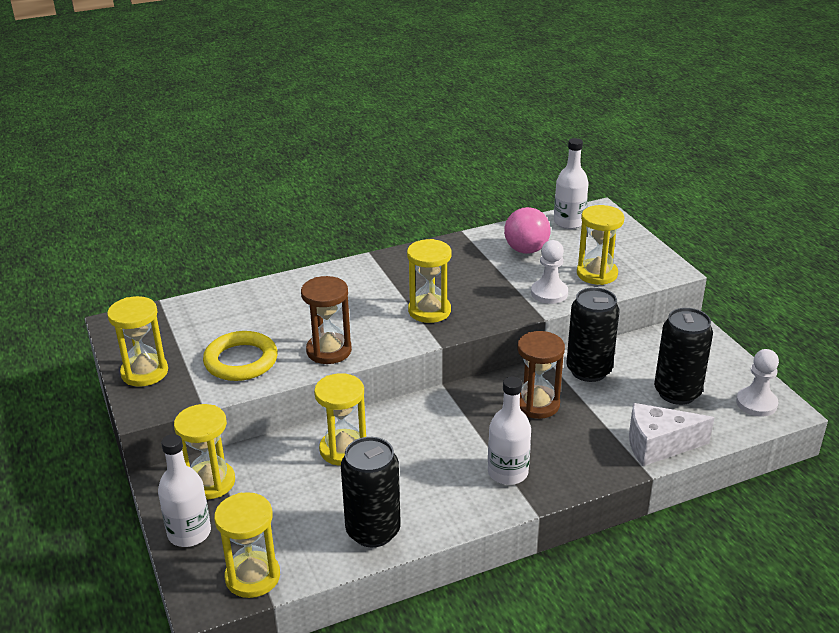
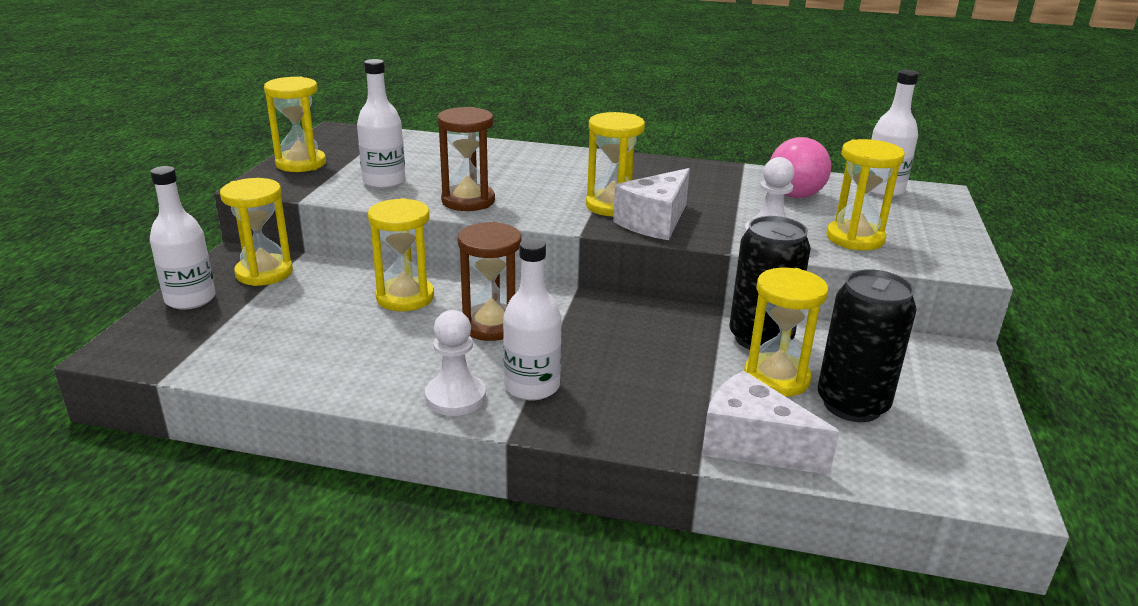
camera: 35 degrees right, 5 degrees down
(241, 361) = (384, 182): yellow ring -> white bottle
(252, 577) = (178, 353): yellow hourglass -> yellow hourglass (776, 378)
(373, 531) = (328, 370): black can -> none
(472, 313) = (655, 222): none -> white cheese
(537, 404) = (654, 343): brown hourglass -> brown hourglass (491, 325)
(756, 403) = (962, 464): white pawn -> white pawn (455, 397)

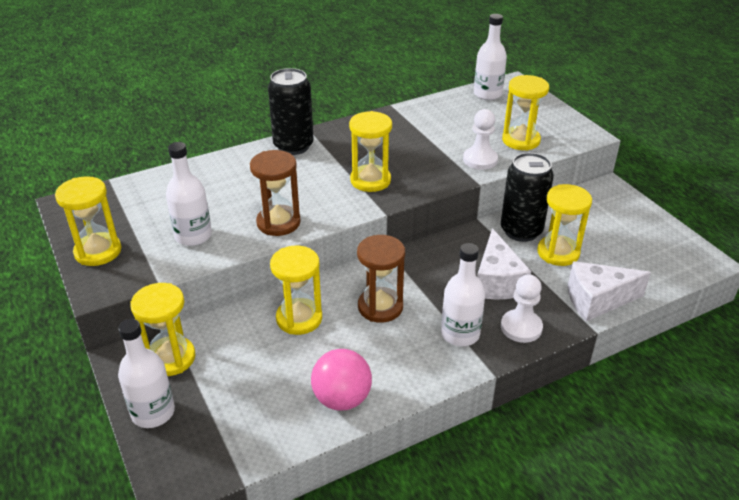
camera: 40 degrees left, 10 degrees up
(455, 397) = (433, 368): white pawn -> white pawn (521, 327)
(655, 222) = (411, 181): white cheese -> white cheese (497, 281)
(795, 195) = (452, 120): pink ball -> pink ball (342, 399)
(852, 405) = (605, 248): black can -> black can (293, 146)

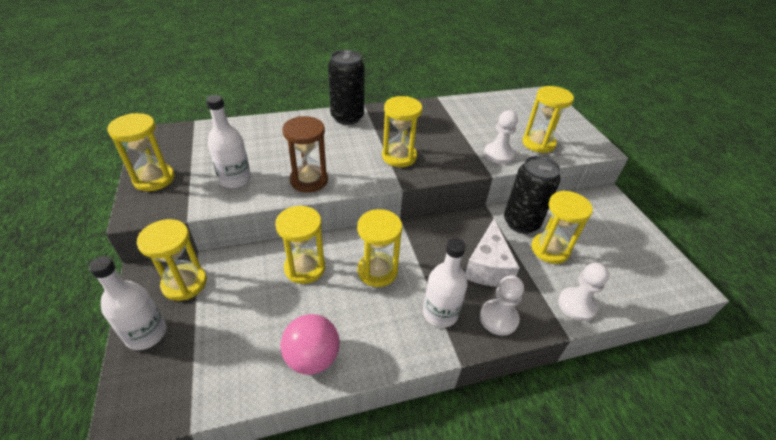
camera: 10 degrees right, 5 degrees up
(380, 307) = (377, 271): brown hourglass -> yellow hourglass
(487, 94) = (519, 100): white bottle -> none
(597, 300) = (576, 305): white cheese -> white pawn

